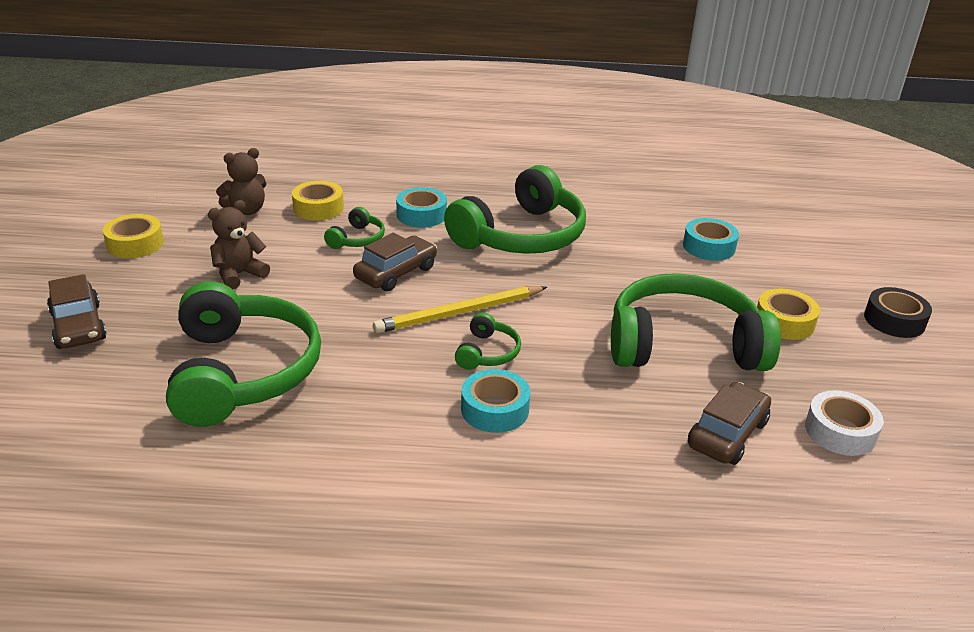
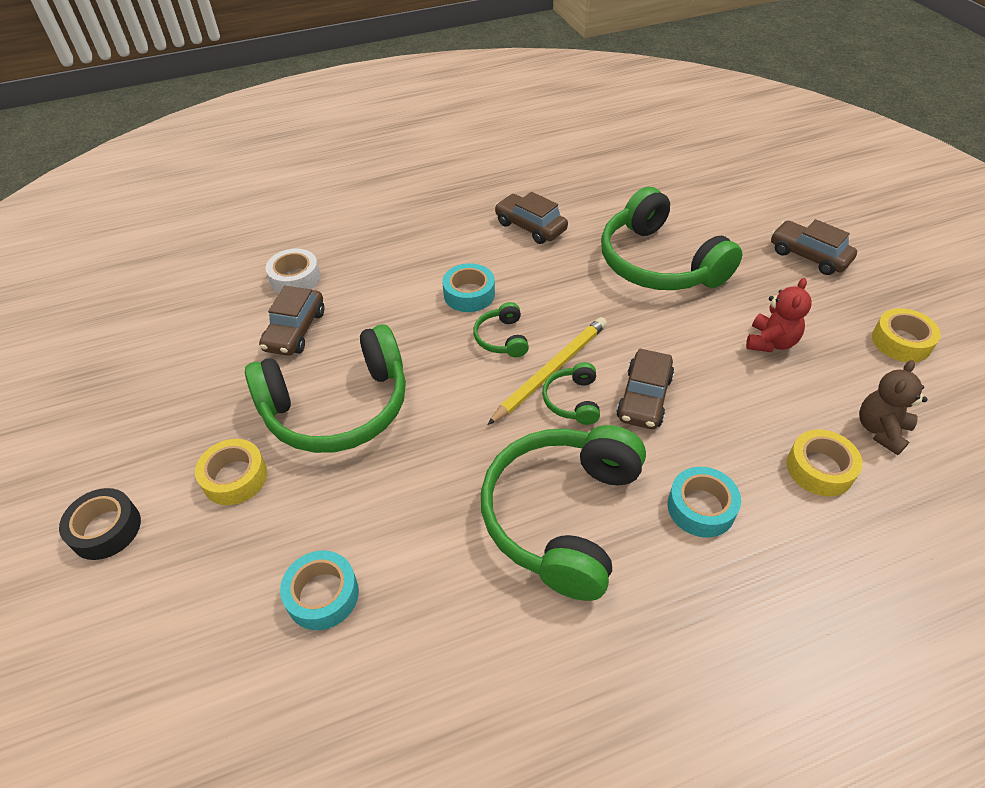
camera: 160 degrees right, 15 degrees up
(239, 275) = (770, 342): brown teddy bear -> red teddy bear
(346, 477) = (530, 227): none -> brown car
(357, 239) = (725, 432): green headphones -> green headphones (572, 400)
(840, 431) = (205, 362): white tape -> white tape (295, 278)

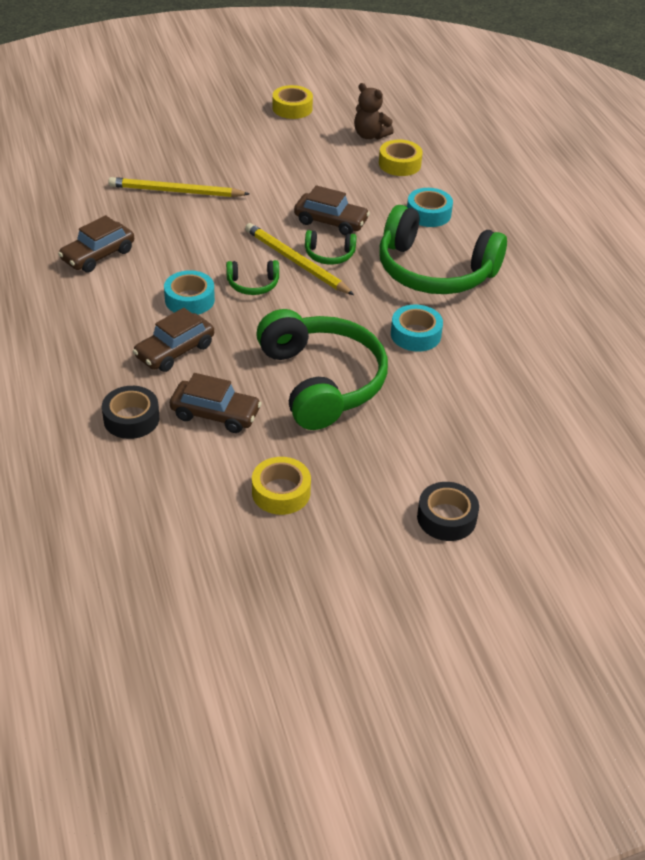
camera: 90 degrees left, 5 degrees down
(235, 477) = (395, 441): yellow tape -> yellow tape (281, 492)
(295, 278) = (131, 419): white tape -> black tape
(322, 595) = (500, 384): turquoise tape -> turquoise tape (415, 334)
(659, 263) = (176, 191): green headphones -> yellow pencil
(770, 342) = (283, 158): red teddy bear -> none
(808, 256) = (189, 122): brown car -> brown car (175, 351)

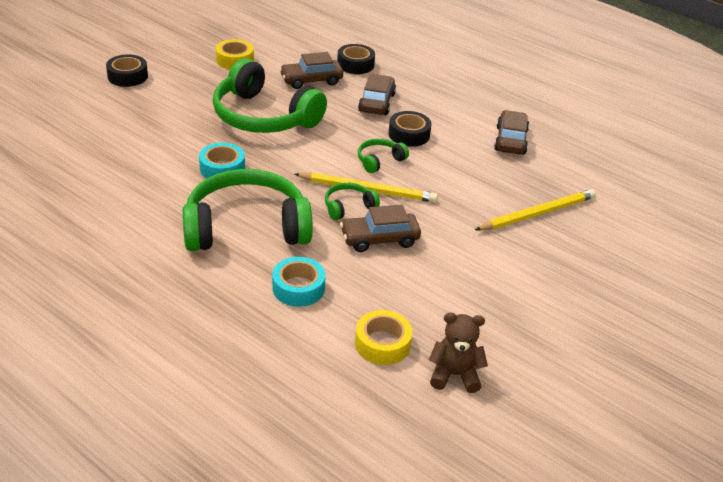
camera: 145 degrees right, 5 degrees down
(189, 300) = (409, 134): turquoise tape -> black tape
(292, 108) = (580, 376): yellow tape -> none

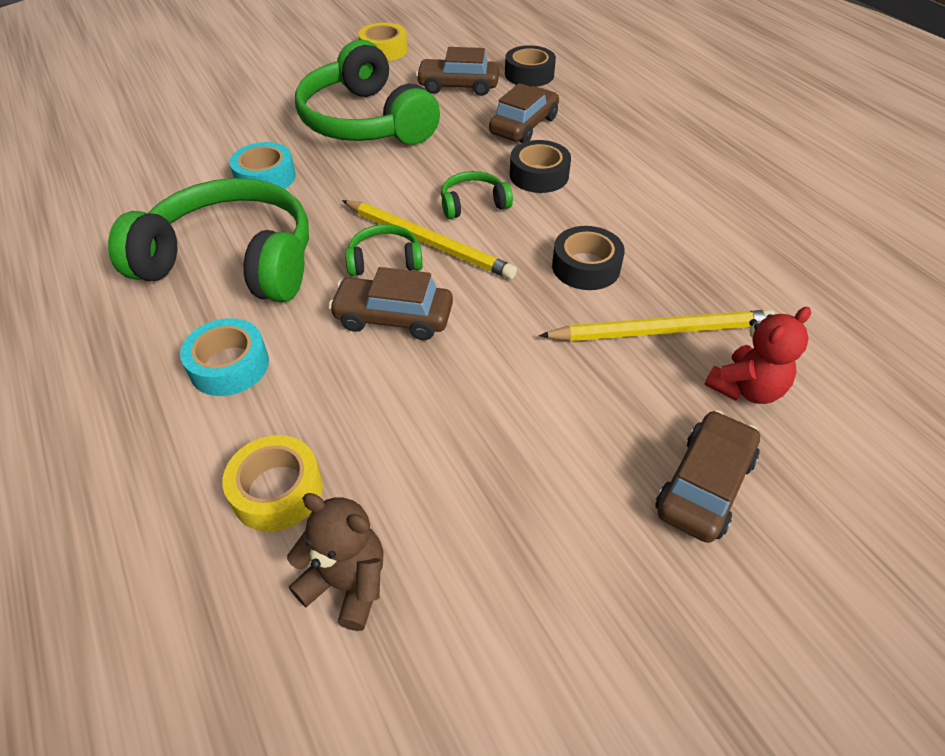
camera: 25 degrees right, 10 degrees up
(128, 76) = (249, 52): black tape -> black tape (586, 267)
(510, 140) = (685, 209): brown car -> brown car (704, 485)
(597, 234) = (746, 388): none -> red teddy bear

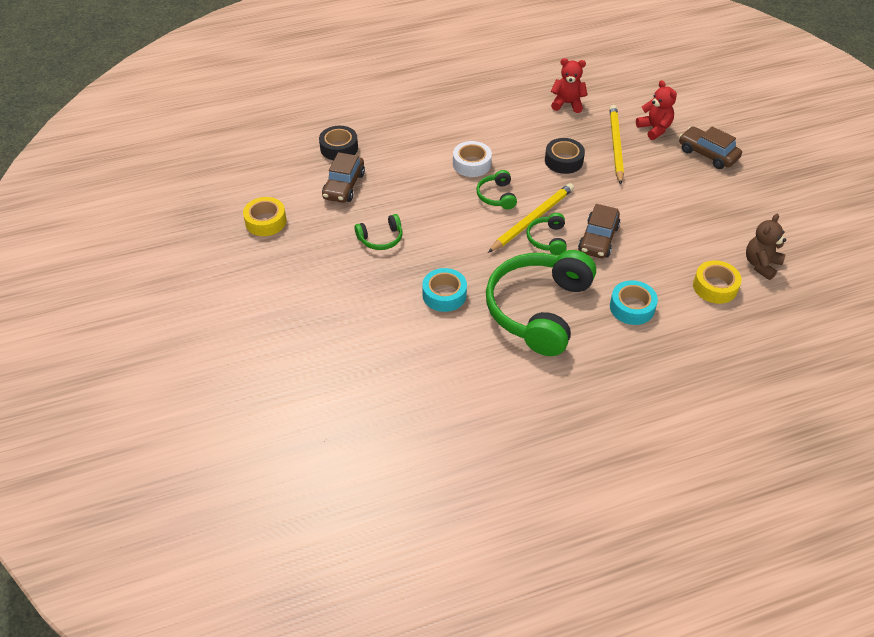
camera: 80 degrees left, 0 degrees up
(366, 121) = (381, 238): green headphones -> green headphones, size x0.43
(524, 126) = (410, 161): brown car -> none
(539, 175) = (471, 164): black tape -> white tape
(752, 262) = (567, 104): none -> red teddy bear

